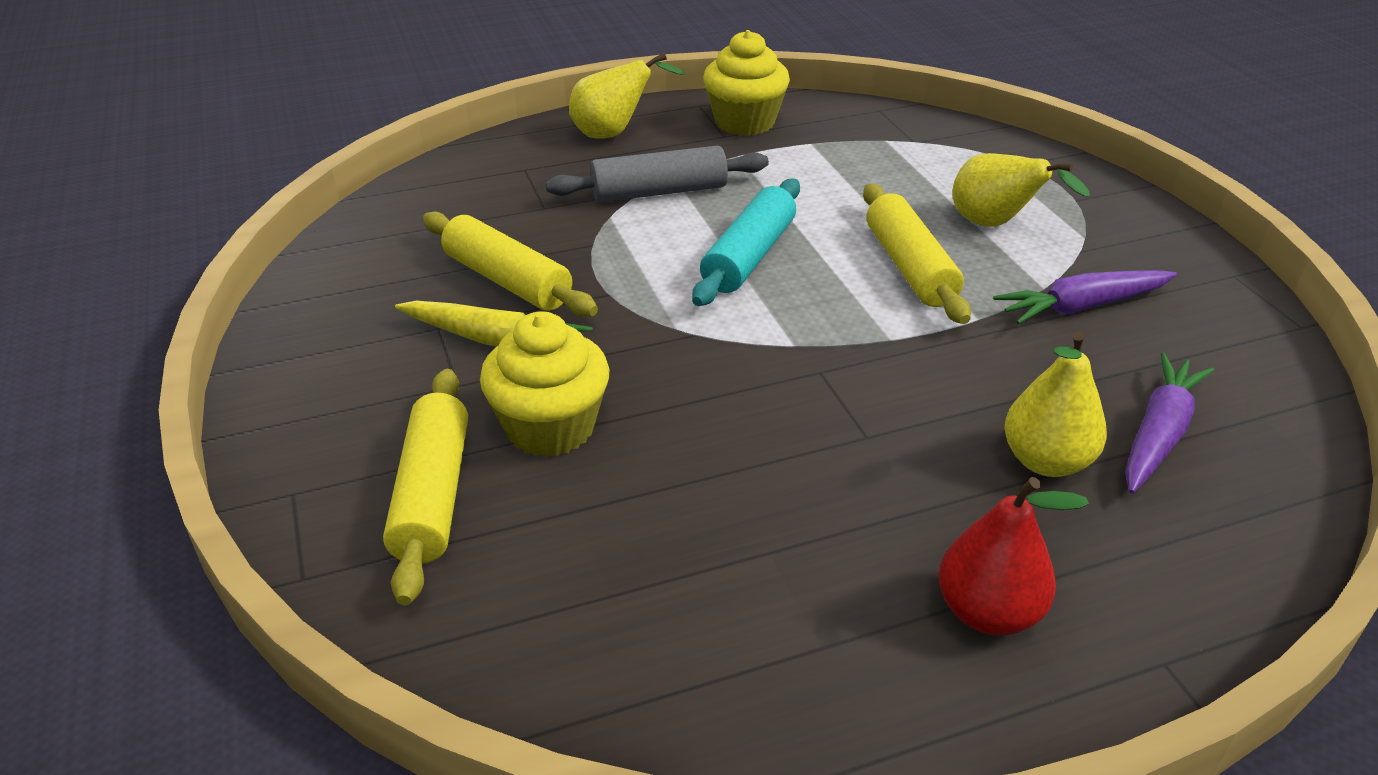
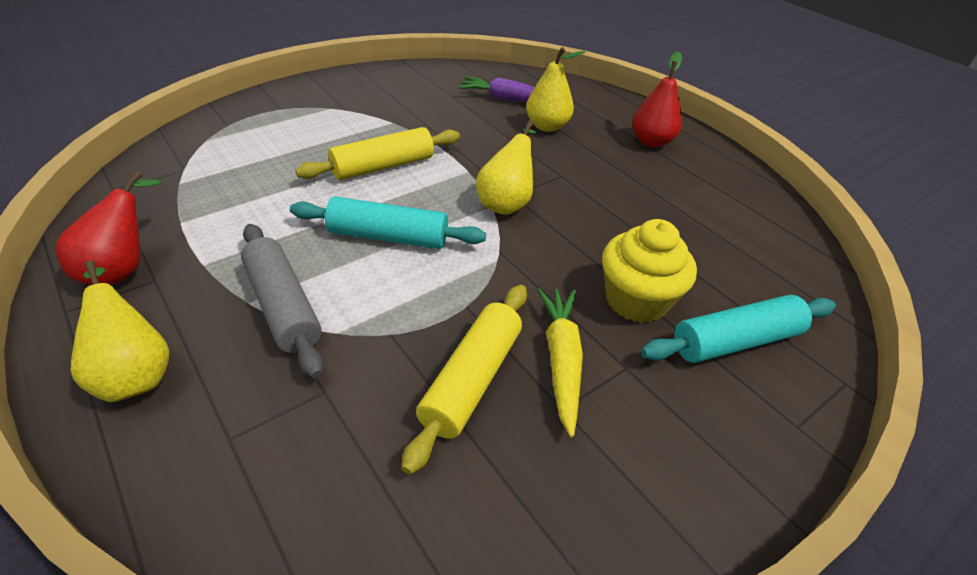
camera: 110 degrees left, 5 degrees up
(433, 495) = (735, 341): yellow rolling pin -> turquoise rolling pin
(744, 122) = (123, 269): yellow cupcake -> red pear
(995, 225) = (320, 136): yellow pear -> yellow pear (506, 202)
(1082, 307) = (409, 112): purple carrot -> none

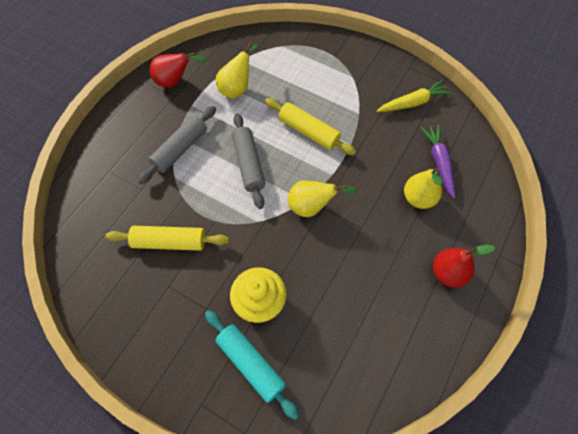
camera: 70 degrees right, 20 degrees up
(134, 373) = (125, 123): yellow pear -> yellow pear (237, 88)
(388, 236) = (249, 164): turquoise rolling pin -> grey rolling pin
(561, 360) = (198, 276): yellow carrot -> yellow carrot (413, 103)

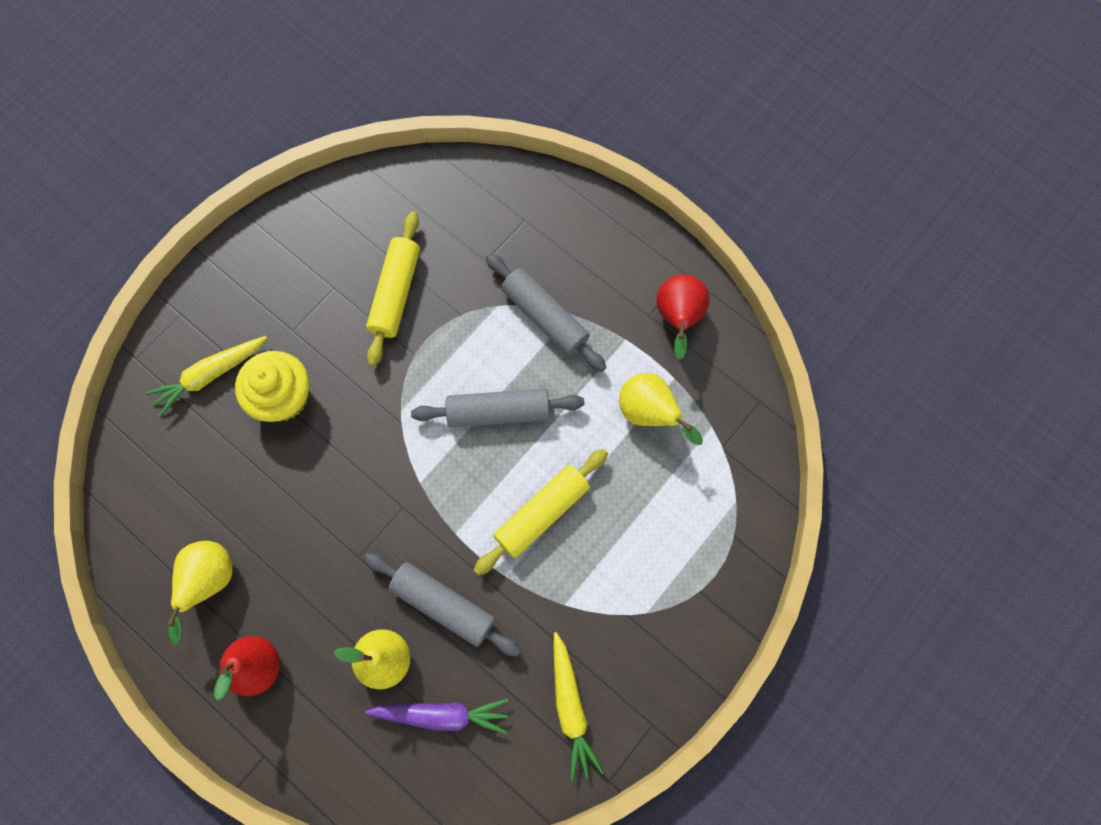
camera: 100 degrees right, 10 degrees up
(251, 364) = (209, 376): turquoise rolling pin -> yellow carrot
(312, 206) = (407, 492): yellow pear -> yellow pear (209, 581)
(377, 173) = (443, 605): none -> grey rolling pin

